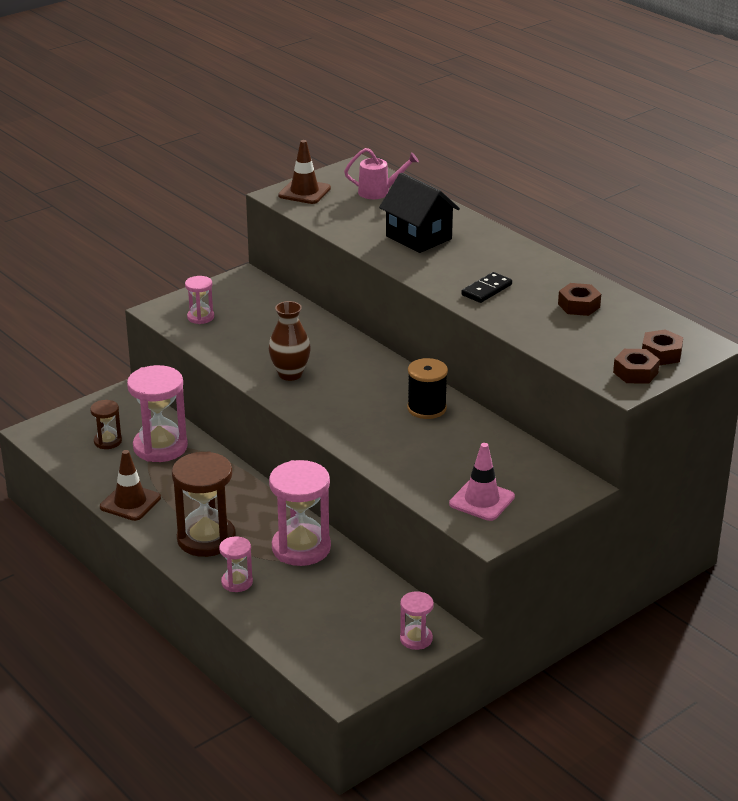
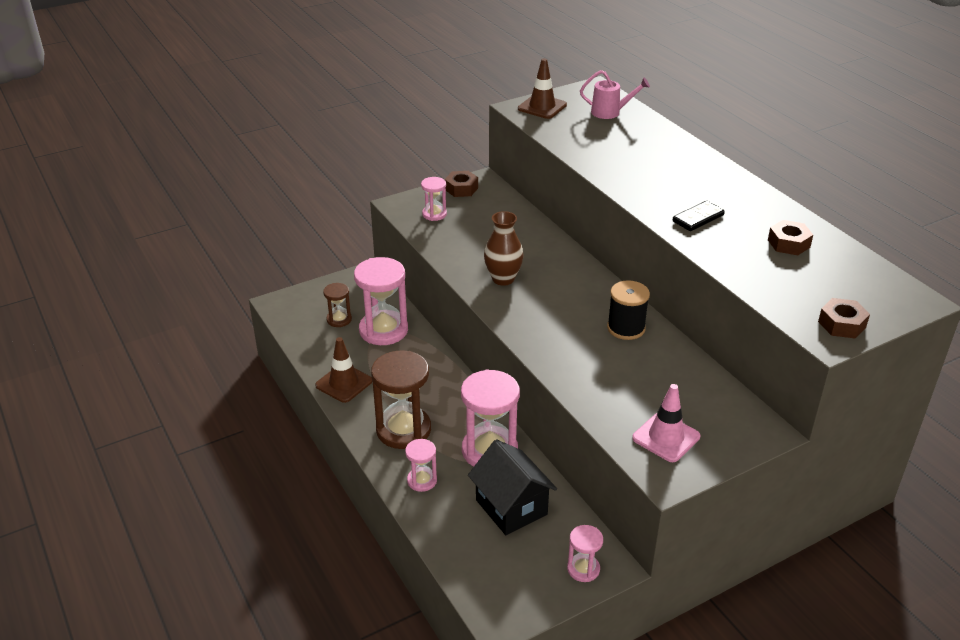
camera: 10 degrees right, 5 degrees up
(418, 237) = (640, 159): black house -> black house (511, 507)
(661, 354) = (870, 305): brown nut -> brown nut (461, 189)

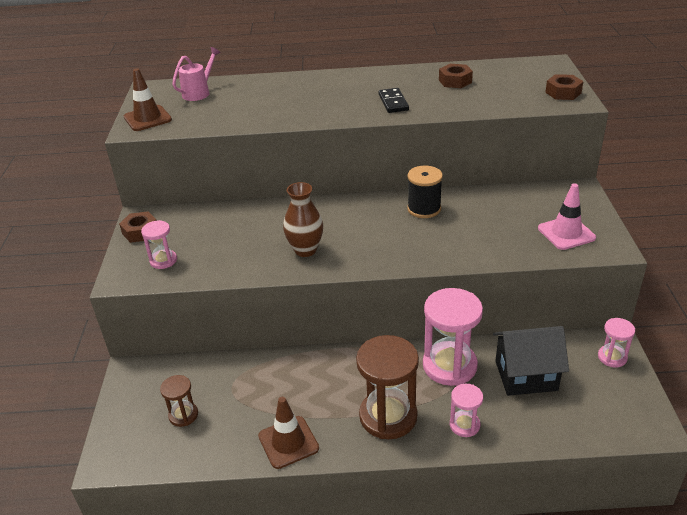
camera: 60 degrees left, 0 degrees up
(383, 330) = (231, 385): pink hourglass -> none

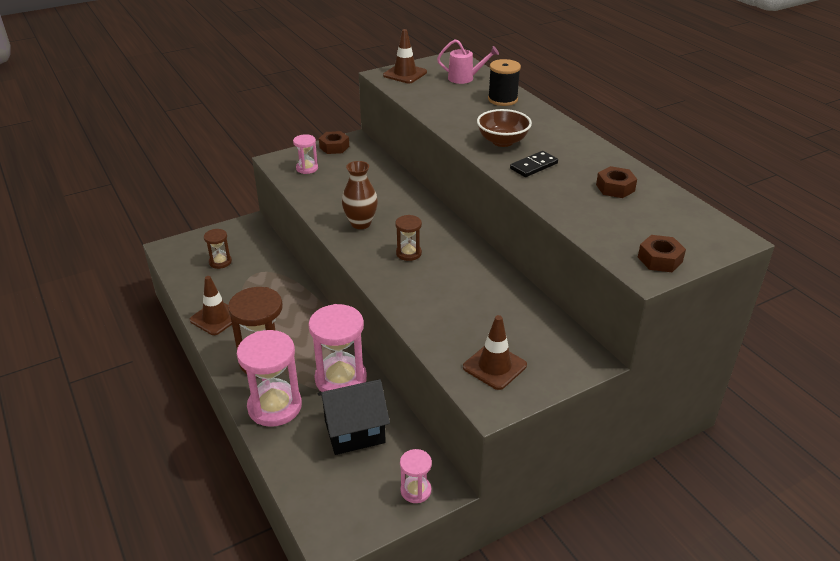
camera: 60 degrees right, 0 degrees up
(338, 105) = (502, 141): none -> brown bowl
(379, 234) = (408, 253): none -> brown hourglass
(424, 209) = (467, 267): black spool -> black spool (502, 99)
(464, 425) = (275, 407): pink hourglass -> pink hourglass, size x1.94
(526, 375) = (354, 431): black house -> black house turned 75 degrees counterclockwise
(566, 233) = (494, 366): pink traffic cone -> brown traffic cone

